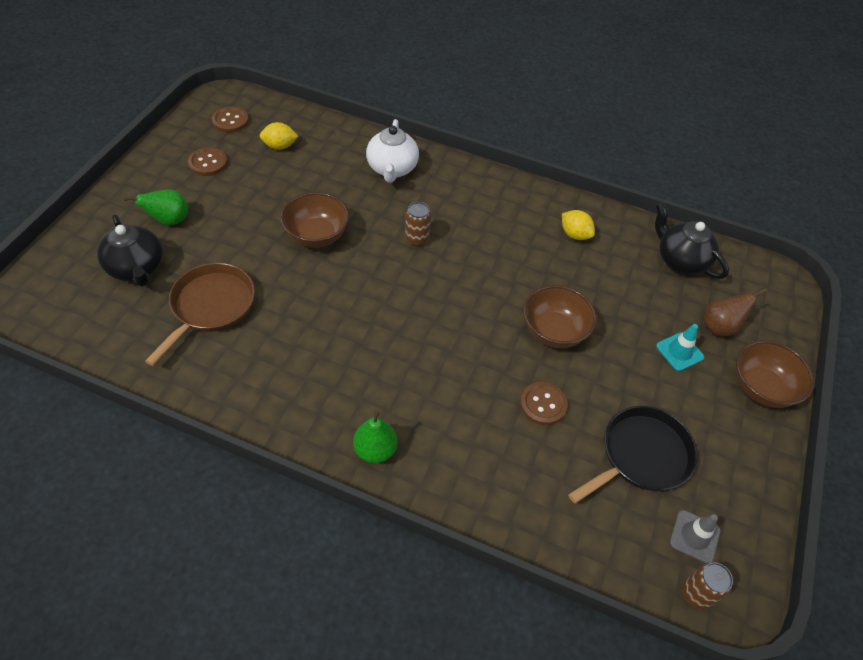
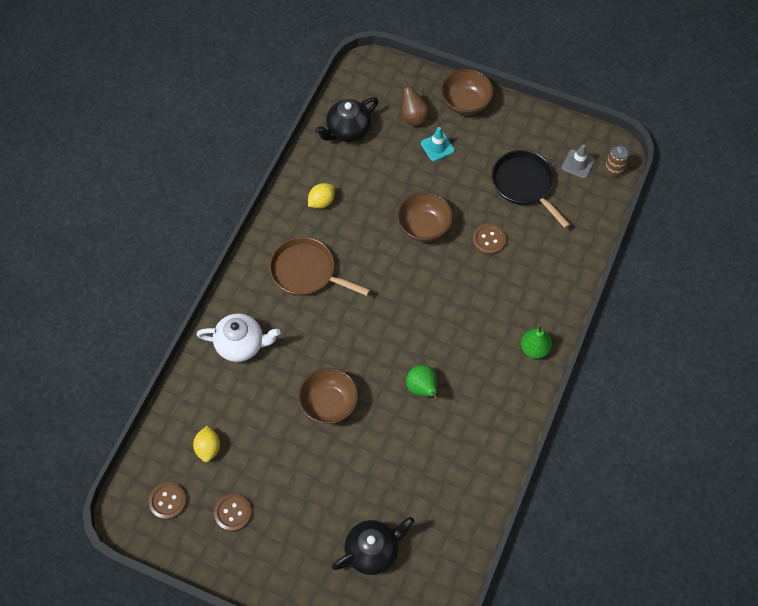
camera: 85 degrees left, 10 degrees up
(169, 220) = (313, 535): green pear -> green pear (422, 388)
(210, 306) = (412, 481): brown pan -> brown pan (306, 271)
(416, 239) = (330, 323): brown can -> none

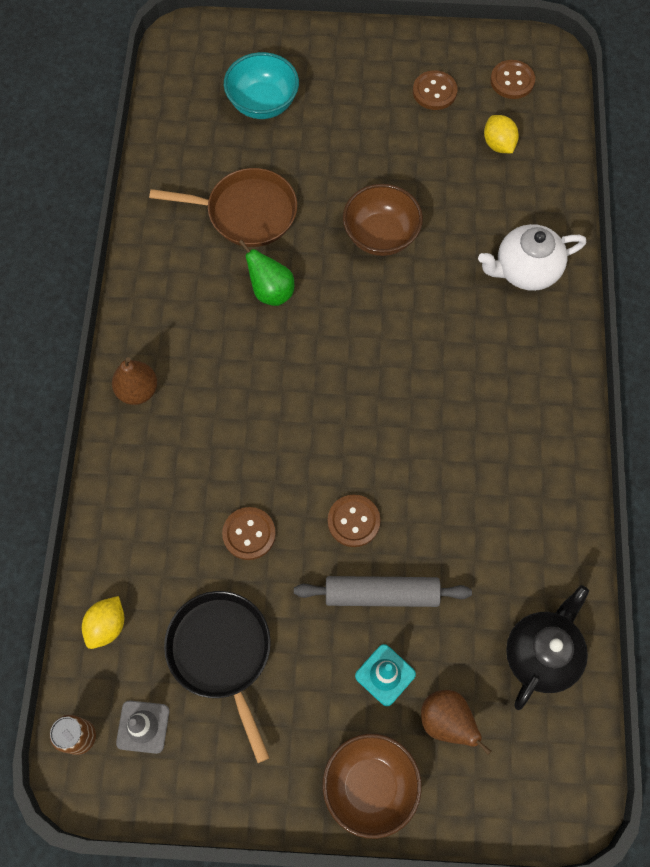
camera: 160 degrees right, 5 degrees up
(306, 271) = (490, 394): brown pan -> brown pan (246, 212)
(321, 202) = (521, 509): yellow lemon -> yellow lemon (107, 626)
(373, 551) = (263, 103): black teapot -> turquoise bowl
(423, 185) = (382, 594): none -> grey rolling pin
(423, 227) = (353, 521): brown bowl -> brown button
(524, 184) = (221, 653): black pan -> black pan turned 150 degrees counterclockwise
(534, 349) = (138, 390): green pear -> brown pear

